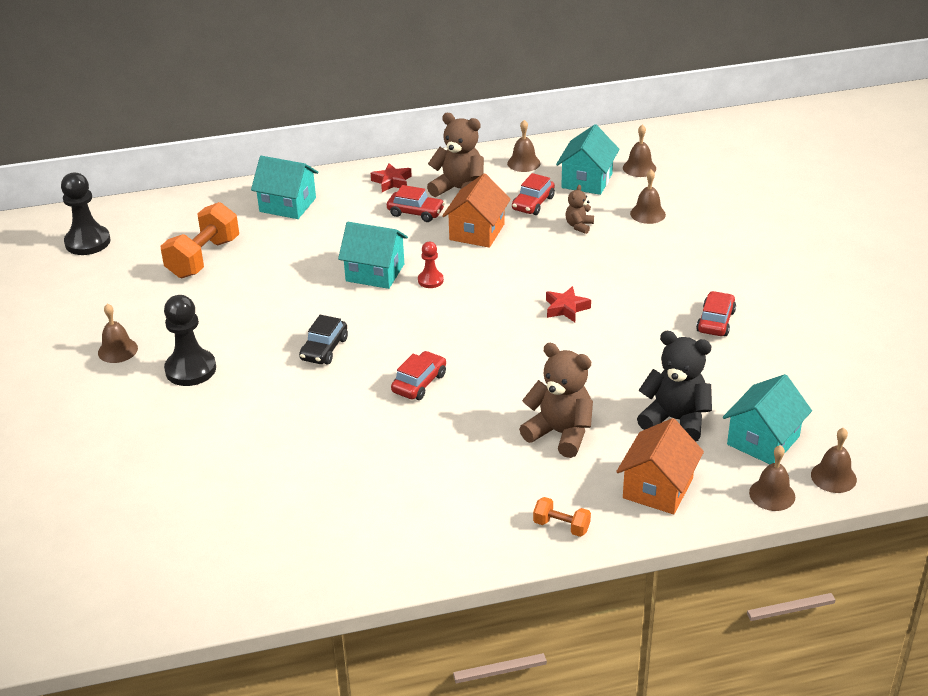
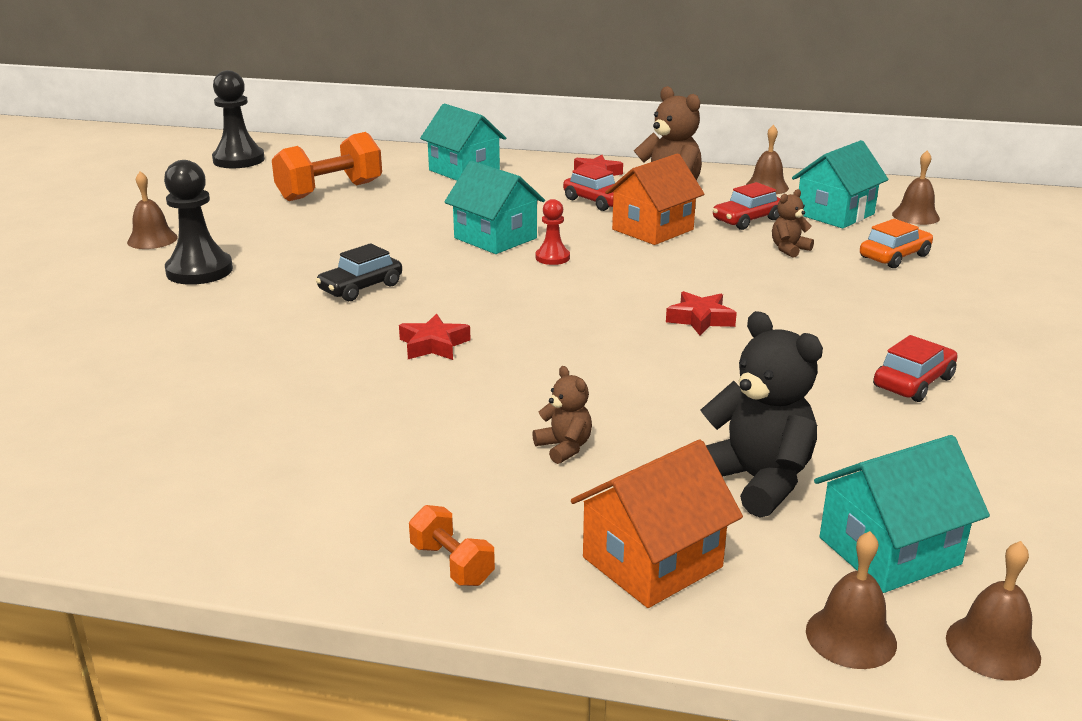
camera: 25 degrees right, 10 degrees down
(419, 383) = (433, 345): red car -> red star
(560, 433) = (564, 447): brown teddy bear -> brown teddy bear, size x0.51
(647, 214) = (894, 256): brown bell -> orange car

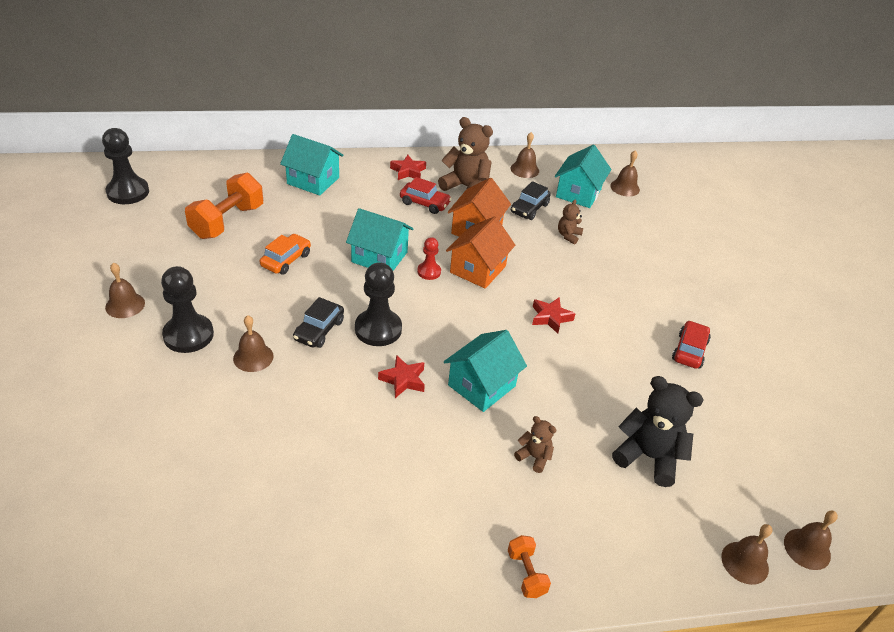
camera: 25 degrees left, 15 degrees up
(258, 298) = (253, 357): none -> brown bell
(439, 297) = (378, 329): none -> black pawn
(452, 564) = (526, 573): orange dumbbell -> orange dumbbell turned 45 degrees clockwise
(652, 562) = (628, 538): orange house -> orange house (478, 269)
(747, 220) = (529, 208): red car -> black car
(889, 551) = (735, 493): turquoise house -> turquoise house (481, 385)
(894, 256) = (630, 232): orange car -> orange car (286, 260)

